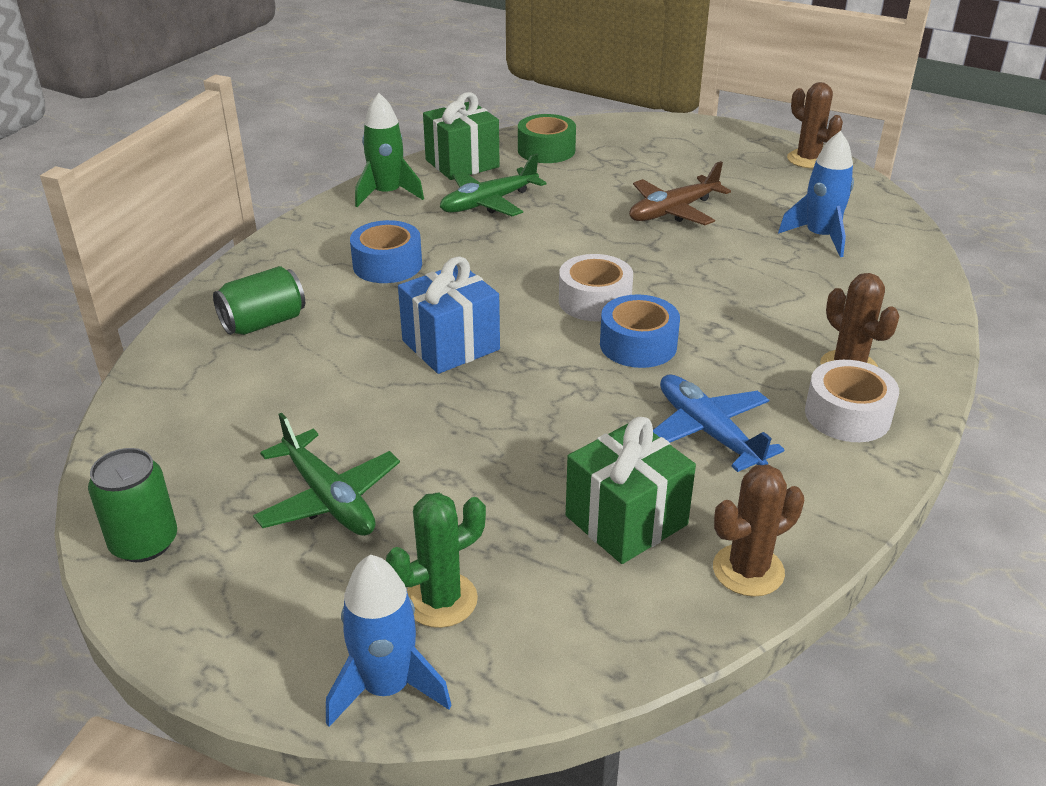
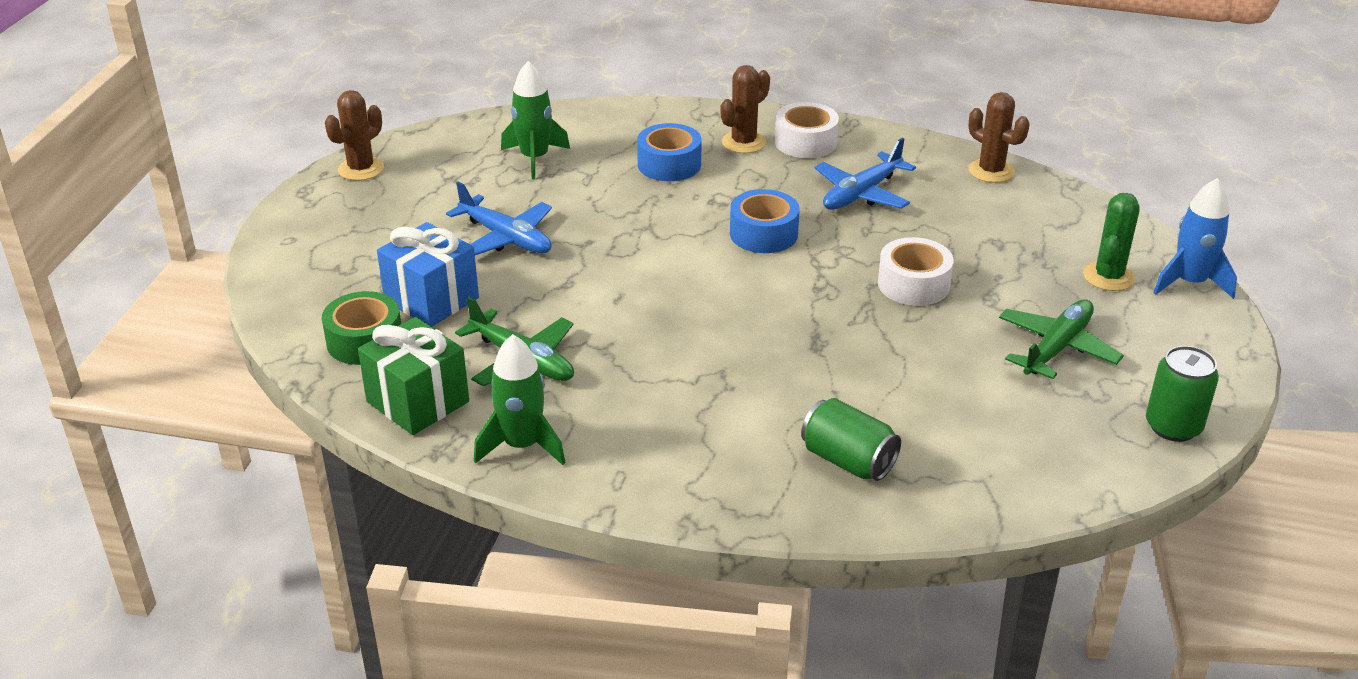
camera: 105 degrees left, 0 degrees up
(387, 265) = (693, 403): blue tape -> blue tape (669, 164)
(441, 600) = (1108, 277): green cactus -> green cactus turned 75 degrees clockwise
(451, 345) = (819, 330): blue gift -> blue gift (431, 299)
(594, 301) = (704, 263): white tape -> white tape (913, 284)
(626, 520) = (979, 217): green gift -> none
(673, 211) = (505, 238): brown plane -> blue plane
(820, 237) = (534, 158): blue rocket -> green rocket

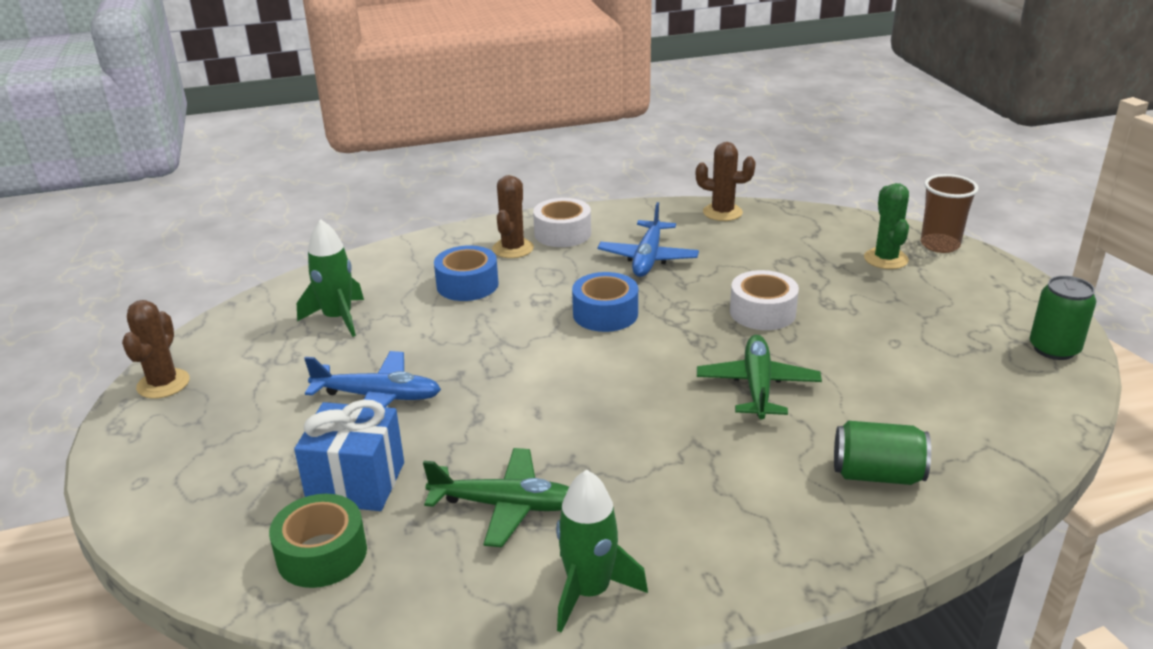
camera: 30 degrees left, 5 degrees down
(418, 402) = (439, 594): green gift -> none
(1056, 348) = (914, 322): green plane -> green plane (757, 386)
(1190, 283) = (940, 245): blue rocket -> brown cup

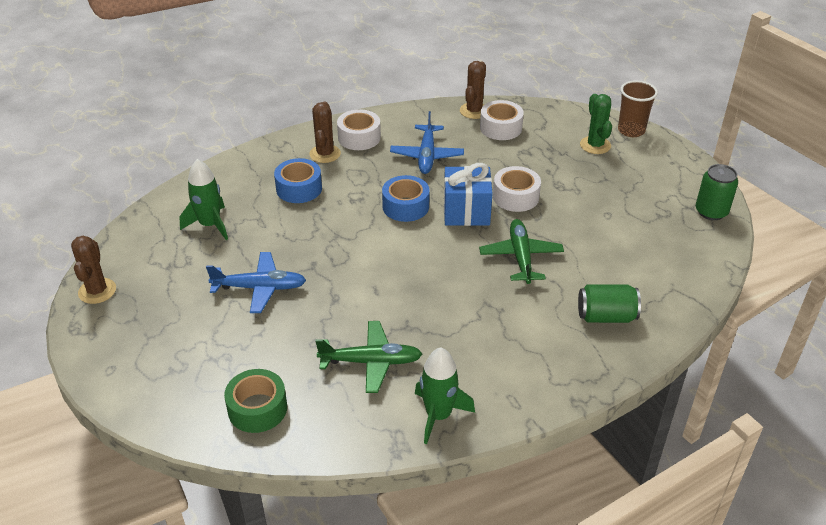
camera: 10 degrees left, 10 degrees up
(356, 483) = (265, 355): blue gift -> blue gift (466, 212)
(722, 212) = (474, 111): brown cactus -> brown cactus turned 75 degrees counterclockwise
(755, 233) = (500, 128): none -> white tape

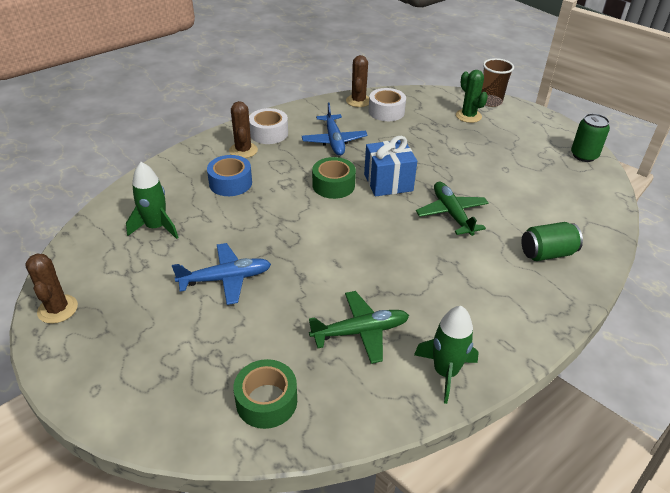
camera: 15 degrees left, 0 degrees up
(405, 206) = (333, 185): blue tape -> green tape
(515, 197) = (424, 164): white tape -> none

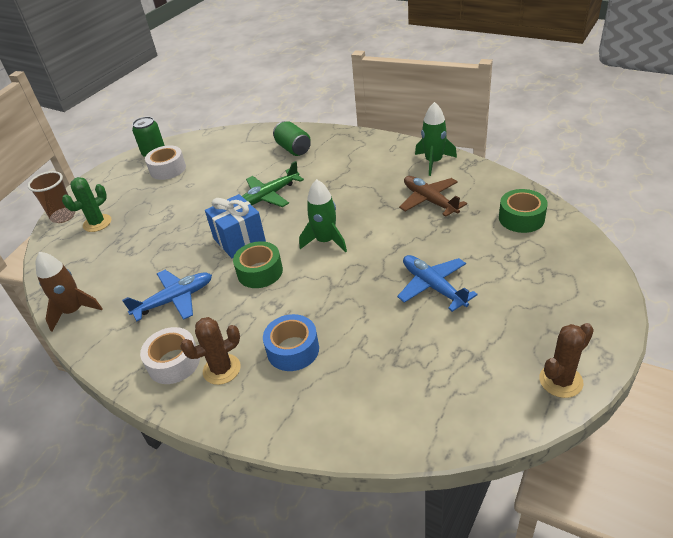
camera: 105 degrees left, 0 degrees up
(156, 227) = (402, 373): green rocket -> green rocket (325, 241)
(358, 101) = (74, 311): brown cactus -> brown rocket
(360, 332) = (430, 201): green plane -> brown plane
(386, 111) = (97, 281): white tape -> white tape (168, 169)

